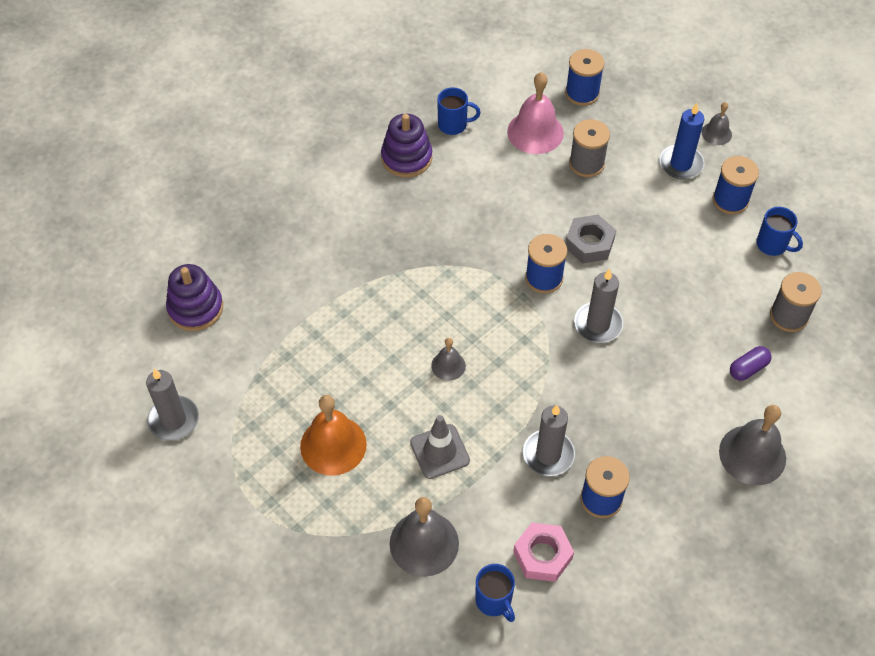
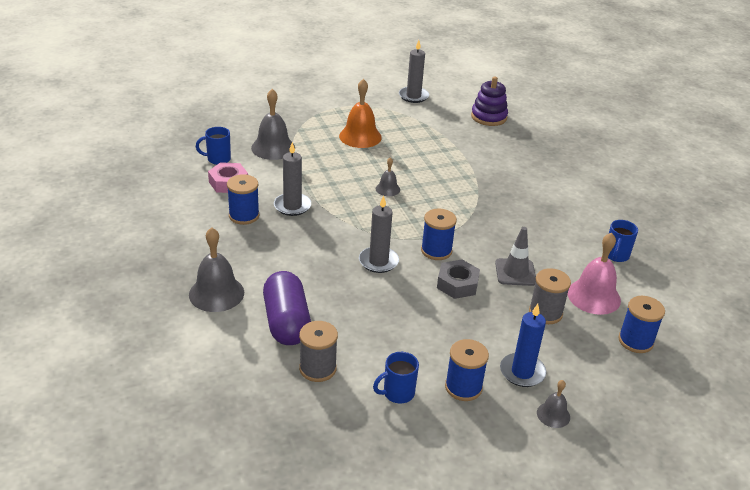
camera: 110 degrees right, 20 degrees down
(406, 158) = (587, 223): purple stacking toy -> none
(439, 451) = (327, 168): grey traffic cone -> grey traffic cone (515, 272)
(748, 368) = (286, 322): purple capsule -> purple capsule, size x2.14

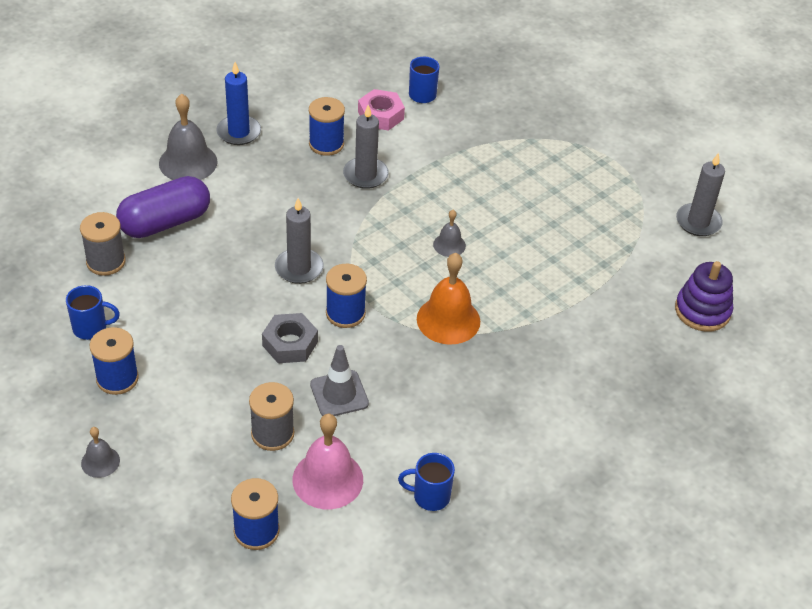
camera: 70 degrees right, 10 degrees up
(273, 148) = (474, 129): grey bell -> none
(360, 136) = (553, 194): orange bell -> orange bell (448, 320)
(397, 393) = (91, 328): blue mug -> blue mug turned 135 degrees clockwise
(522, 372) = (159, 425): blue candle -> blue candle (239, 132)

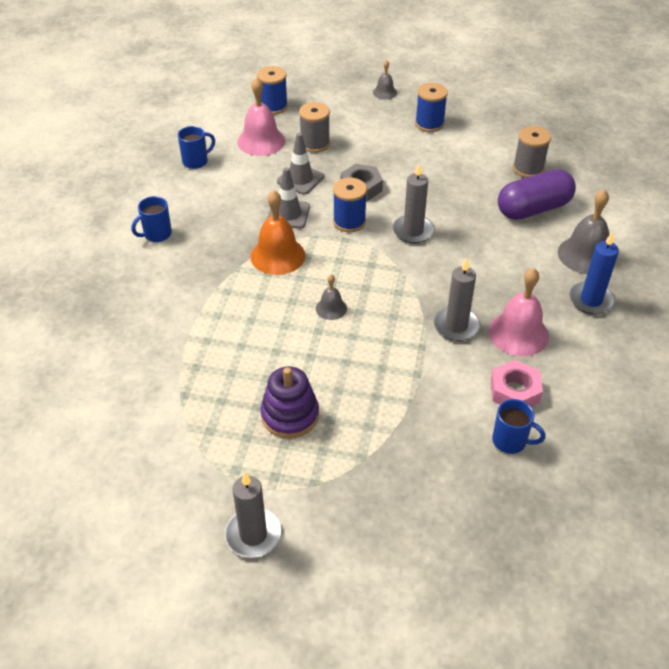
camera: 145 degrees right, 0 degrees up
(91, 328) = (479, 136): blue mug -> blue mug (157, 234)
(165, 222) = (533, 209): purple capsule -> purple capsule turned 45 degrees clockwise
(326, 144) = (518, 333): blue spool -> pink bell
(395, 358) = (288, 214): none -> grey traffic cone
(698, 222) = (135, 464): grey candle -> grey candle (253, 535)
(702, 311) = (85, 373): purple stacking toy -> purple stacking toy (290, 415)

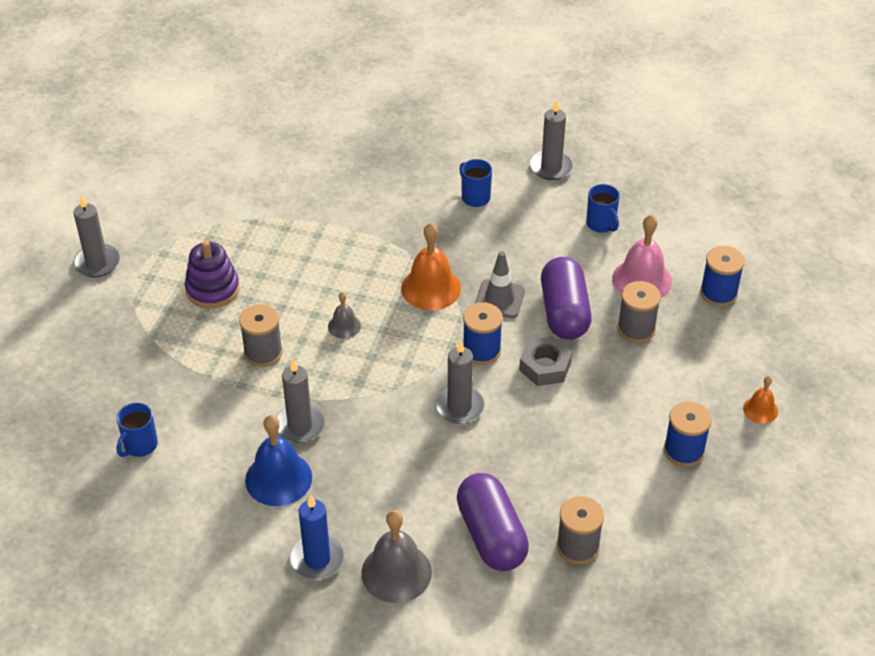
camera: 95 degrees right, 0 degrees up
(119, 190) = (551, 167): none -> grey candle
(300, 179) = (564, 312): grey traffic cone -> purple capsule
(373, 362) = (263, 352): none -> grey spool
(384, 92) = (760, 409): grey bell -> orange bell
(514, 391) = (200, 460): pink nut -> none
(518, 333) = (278, 478): pink bell -> blue bell

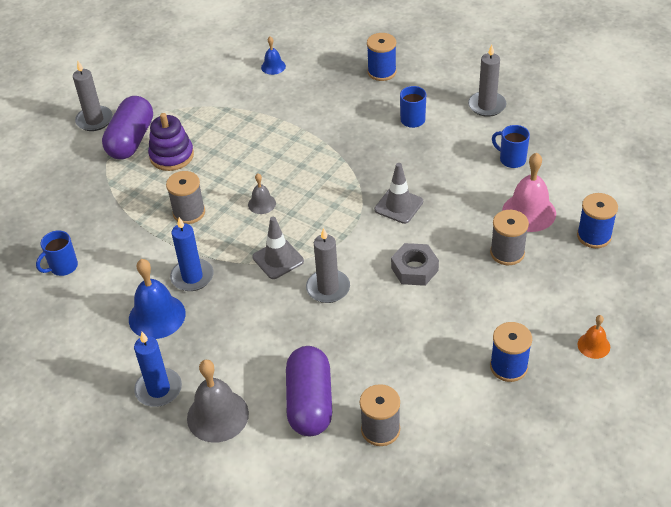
camera: 20 degrees right, 0 degrees up
(288, 161) = (273, 66): none -> blue bell
(300, 425) = (192, 277): grey candle -> blue candle
(390, 386) = (278, 259): none -> grey traffic cone
(431, 288) = (345, 186): orange bell -> none
(481, 350) = (366, 245): blue spool -> blue spool (382, 72)
(564, 312) = (449, 227): purple capsule -> purple capsule (131, 140)
(601, 224) = (511, 159): blue mug -> blue mug turned 135 degrees clockwise

